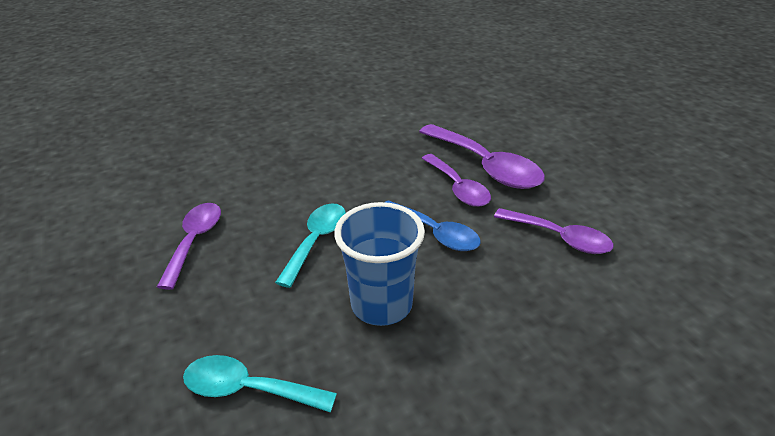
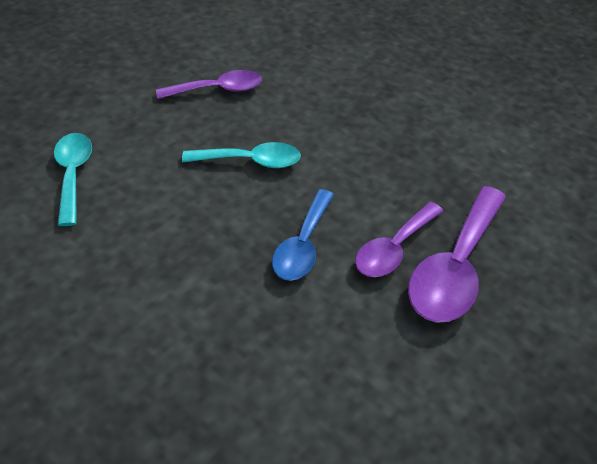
camera: 65 degrees right, 10 degrees up
(381, 304) = (184, 228): blue cup -> none
(560, 238) = (348, 362): purple spoon -> none

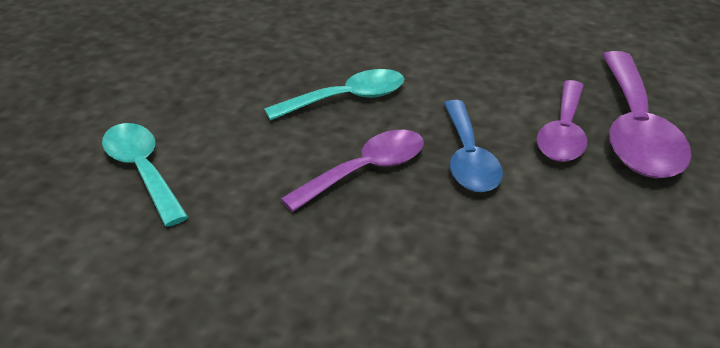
camera: 20 degrees left, 10 degrees down
(218, 90) = (255, 44): purple spoon -> purple spoon (366, 171)

